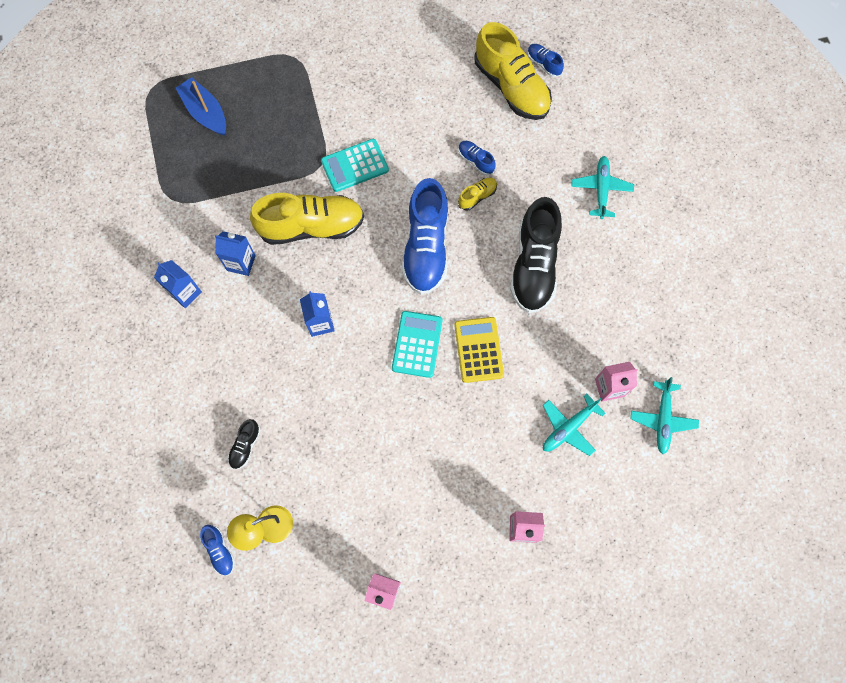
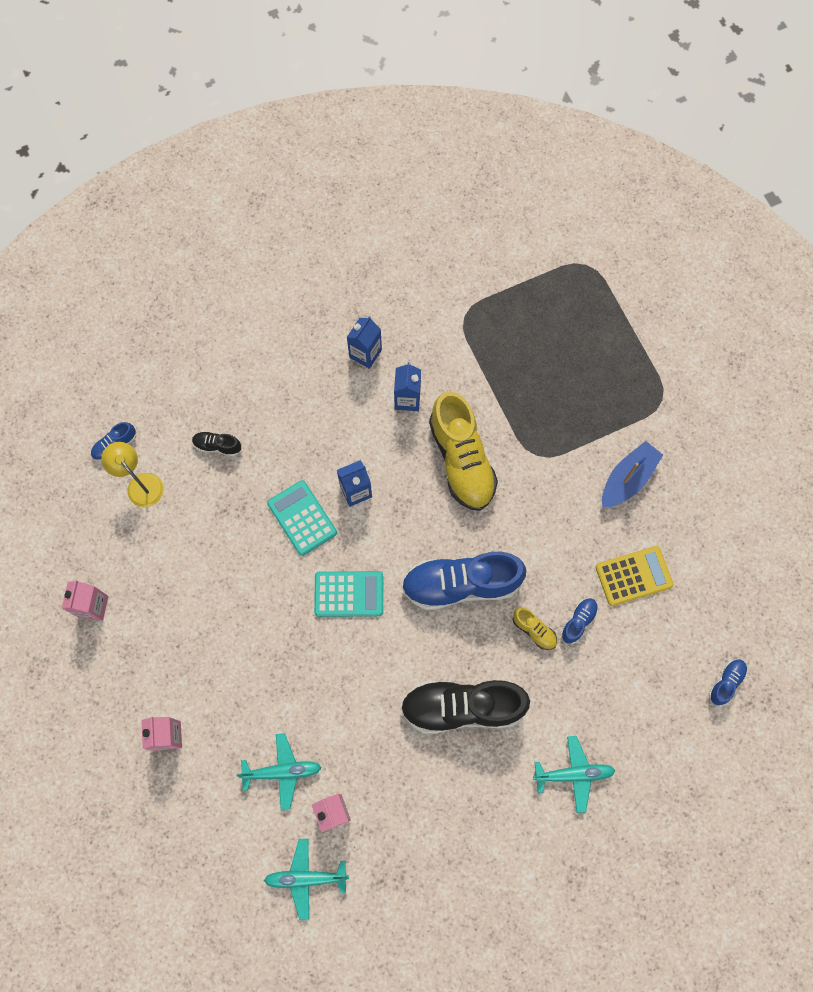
camera: 80 degrees right, 0 degrees up
(205, 112) = (571, 325): blue boat -> blue boat (627, 479)
(354, 165) = (542, 490): turquoise calculator -> turquoise calculator (302, 518)
(478, 350) = (353, 660): yellow calculator -> yellow calculator (633, 576)
(511, 87) = (684, 648): yellow shoe -> none
(569, 427) = (281, 771): turquoise plane -> turquoise plane turned 135 degrees clockwise

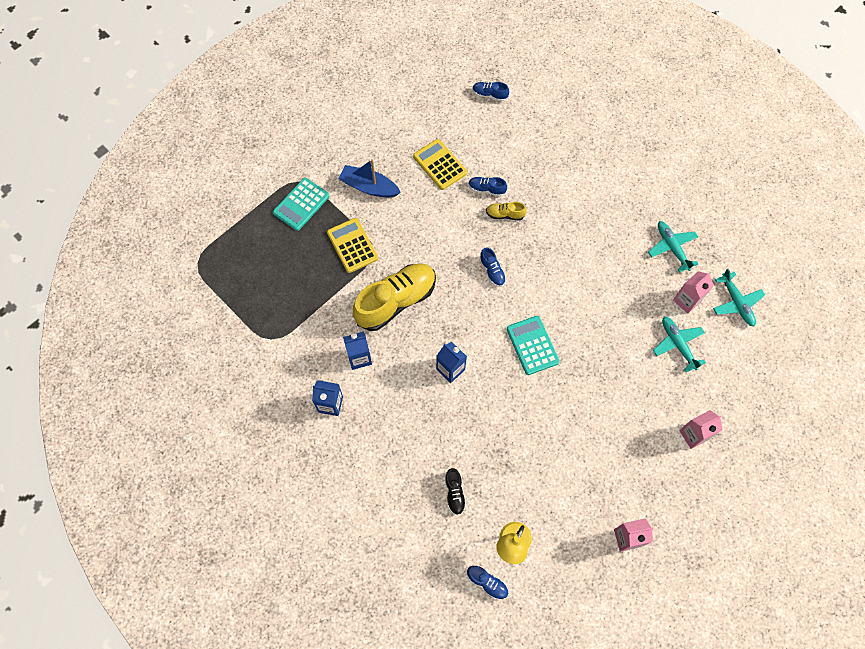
camera: 110 degrees left, 5 degrees down
(302, 518) = (488, 401): turquoise calculator -> turquoise calculator (301, 204)
(461, 584) = (492, 271): blue shoe -> blue shoe, size x0.44
(462, 707) = (578, 243): black shoe -> none
(534, 630) = (505, 214): yellow shoe -> yellow shoe turned 105 degrees counterclockwise
(552, 435) = (352, 245): none -> yellow calculator
(573, 774) = (589, 164): turquoise plane -> turquoise plane (672, 248)

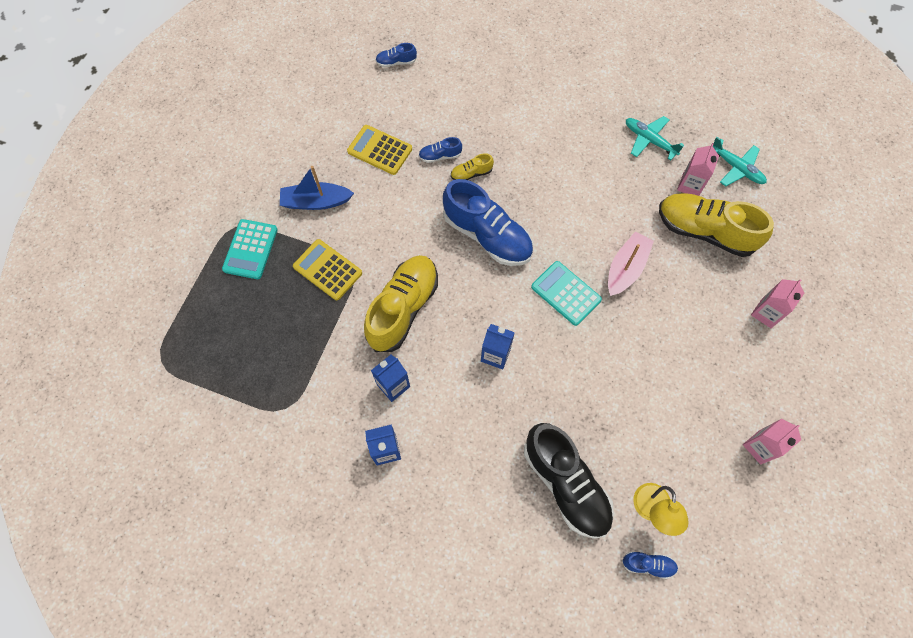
camera: 25 degrees left, 0 degrees up
(454, 493) = (566, 484): black shoe -> black shoe, size x2.29
(492, 271) = (487, 236): blue shoe -> blue shoe, size x2.29
(593, 346) = (626, 268): none -> pink boat
(678, 344) = (704, 231): turquoise plane -> yellow shoe

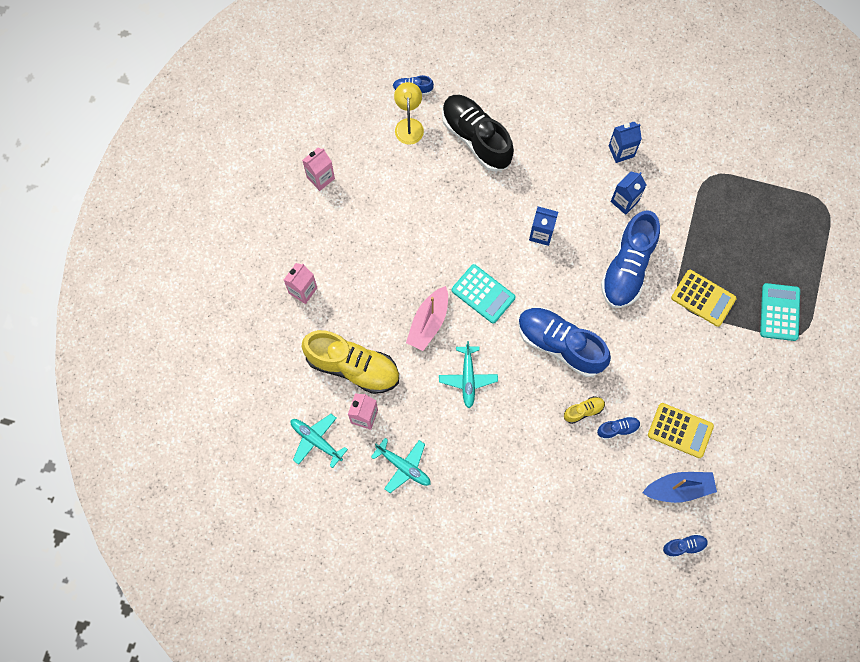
camera: 175 degrees right, 5 degrees up
(316, 202) = (730, 366): blue boat -> blue boat (679, 488)
(403, 308) = (627, 268): yellow shoe -> blue shoe
(585, 212) = (468, 378): none -> turquoise plane

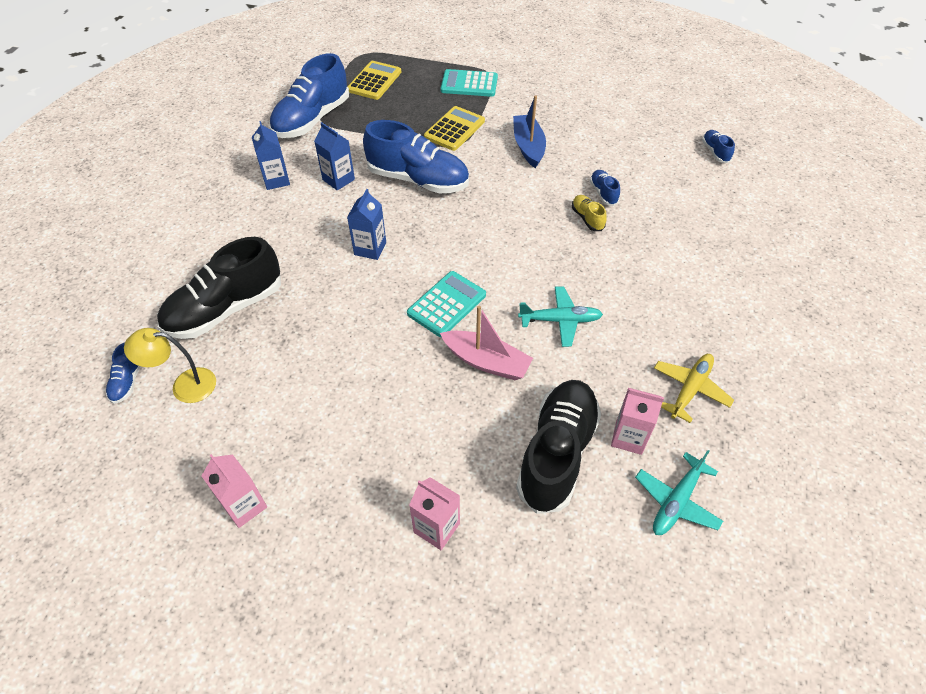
camera: 90 degrees left, 20 degrees down
(353, 367) = (557, 453): yellow shoe -> black shoe
(403, 466) = (690, 389): turquoise plane -> yellow plane
(560, 345) = (510, 235): blue shoe -> blue shoe (312, 119)
(679, 488) = (657, 153): blue boat -> blue boat (528, 147)
(680, 430) = (597, 150): yellow calculator -> yellow calculator (374, 81)

